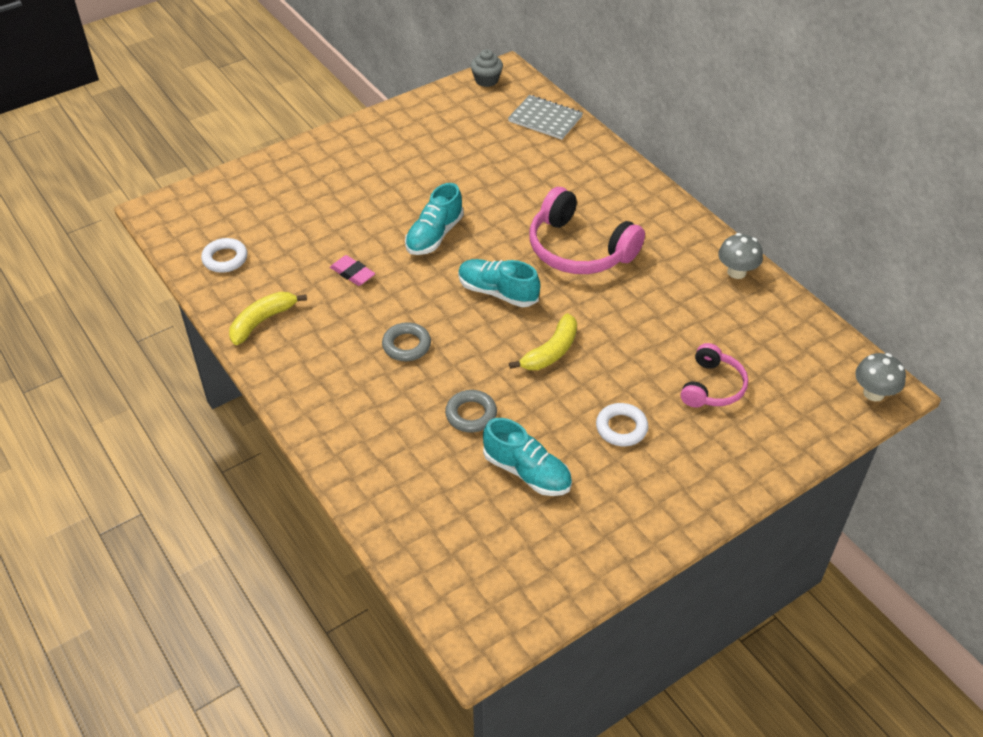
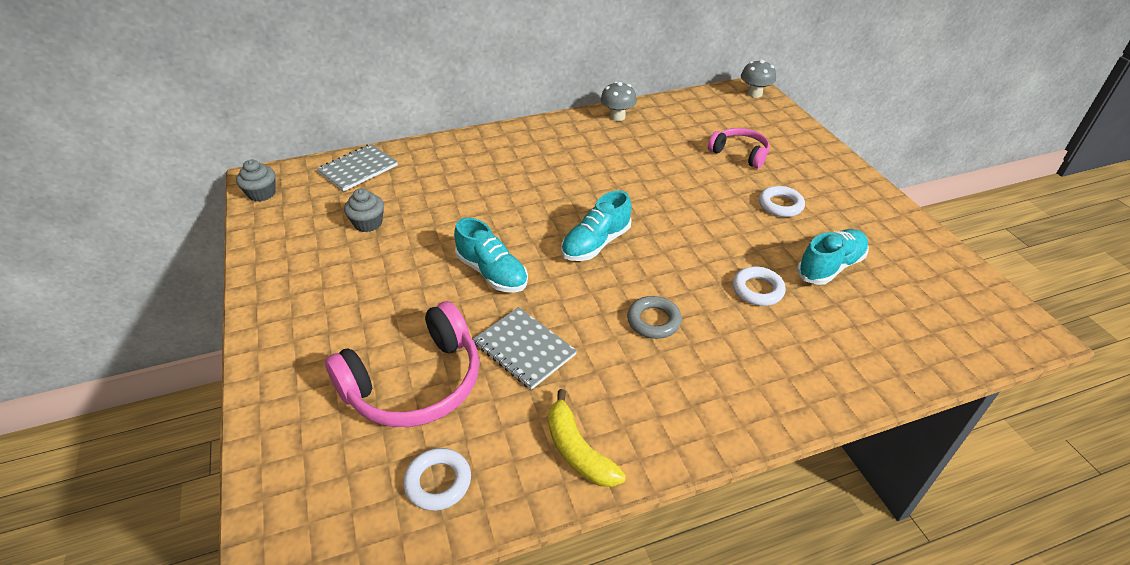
camera: 75 degrees left, 5 degrees down
(352, 273) = (524, 349): pink eraser -> grey notebook
(471, 149) = (368, 223): none -> grey cupcake
(471, 414) = (757, 290): grey ring -> white ring
(551, 351) = (684, 226): yellow banana -> none
(579, 249) = (557, 185): pink headphones -> pink headphones (415, 383)

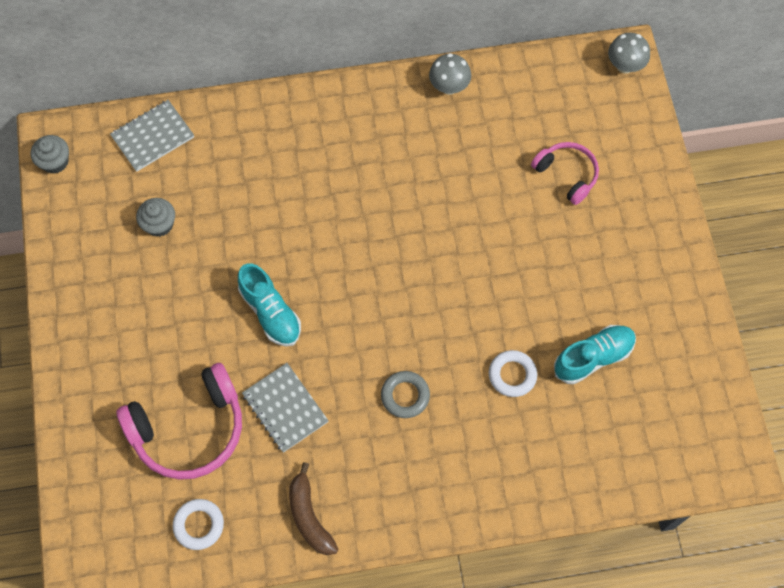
camera: 10 degrees right, 25 degrees up
(578, 450) = (309, 516): yellow banana -> brown banana
(596, 244) = (376, 289): turquoise shoe -> none
(780, 205) = (579, 264): white ring -> none

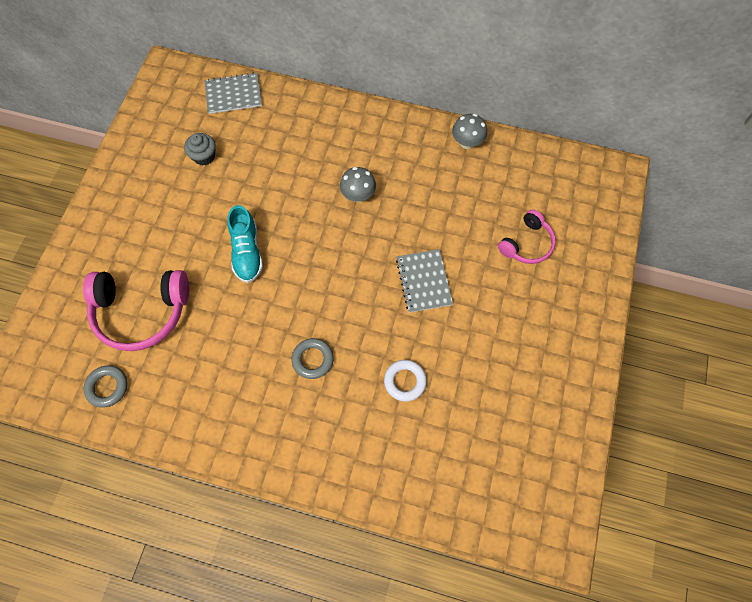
camera: 25 degrees right, 0 degrees up
(55, 162) = (158, 85): grey cupcake -> none
(199, 525) = (107, 387): white ring -> grey ring
(285, 408) = (218, 328): grey notebook -> grey notebook (423, 281)
(309, 516) = (190, 420): brown banana -> none
(567, 174) = (527, 244): pink headphones -> pink headphones turned 60 degrees clockwise
(593, 357) = (477, 397): turquoise shoe -> none
(625, 65) = (614, 180): grey mushroom -> grey mushroom (358, 195)

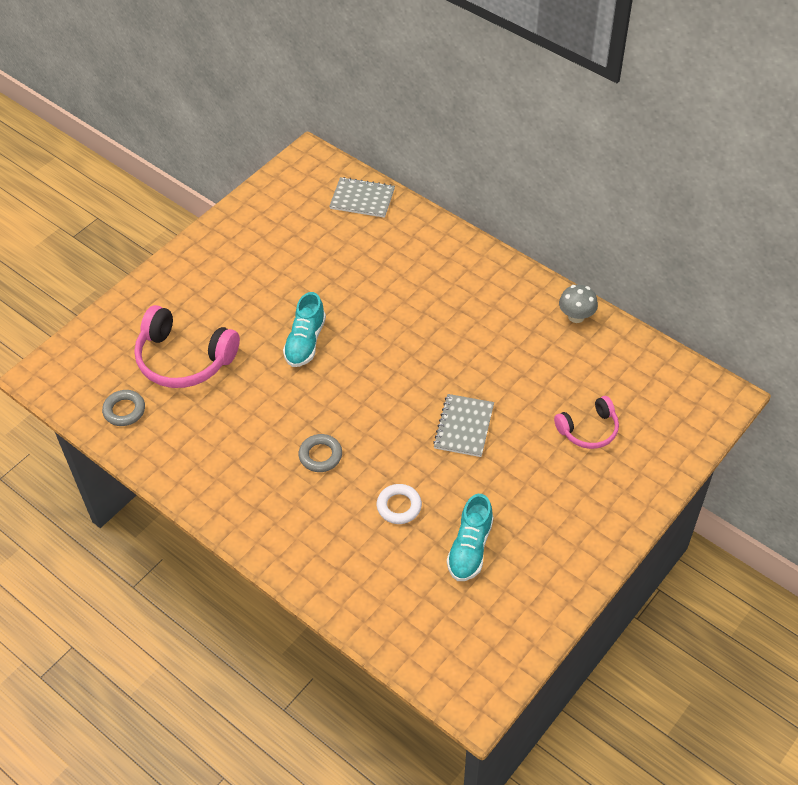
camera: 25 degrees right, 15 degrees down
(204, 156) = (306, 245): grey cupcake -> none
(358, 195) = (438, 328): grey mushroom -> none
(484, 396) = (470, 548): none -> turquoise shoe

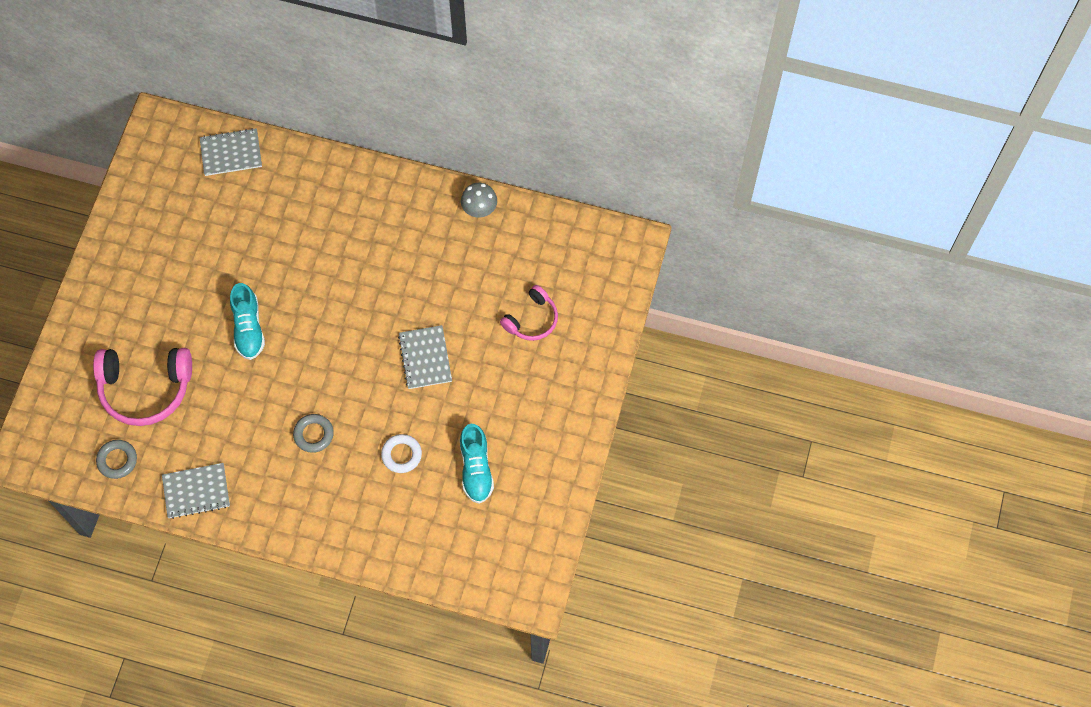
camera: 25 degrees left, 15 degrees up
(182, 465) = (196, 491): none -> grey notebook

